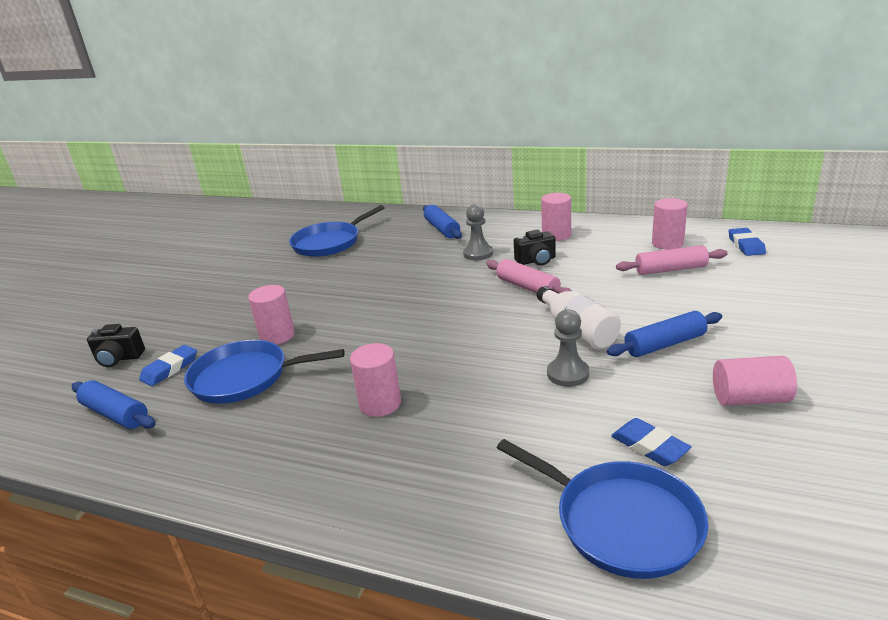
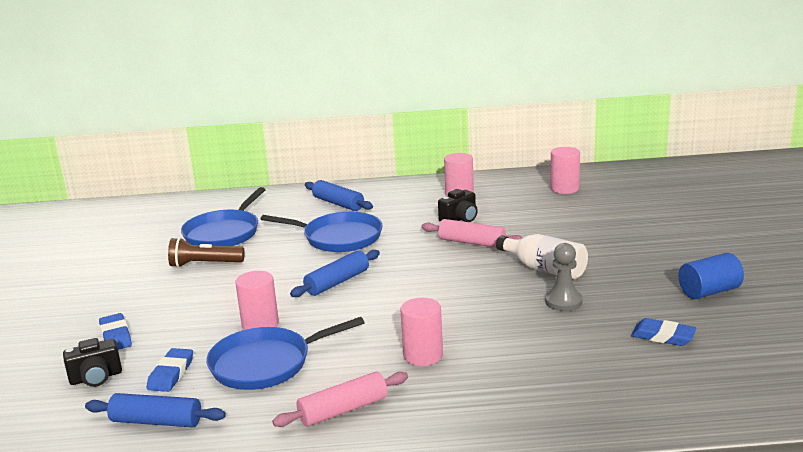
camera: 25 degrees left, 5 degrees down
(289, 269) = (204, 264): none -> brown flashlight
(478, 254) = (397, 221): grey pawn -> none
(621, 522) = (679, 385): blue pan -> blue pan (339, 237)
(665, 344) = (622, 266): blue rolling pin -> blue rolling pin (337, 282)
(670, 269) = (583, 209): pink rolling pin -> pink rolling pin (343, 410)
(746, 245) = (629, 181): blue eraser -> blue eraser (116, 336)
(750, 399) = (709, 291): pink cylinder -> blue cylinder

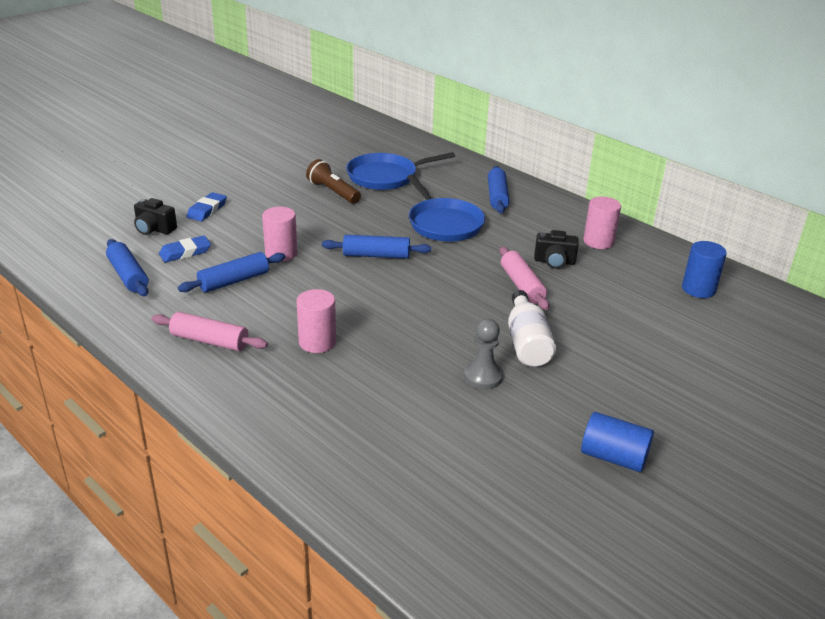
camera: 45 degrees right, 10 degrees up
(265, 364) = (234, 281): blue pan -> blue rolling pin
(564, 188) = (698, 289): pink cylinder -> blue cylinder
(663, 336) = (491, 458): blue eraser -> none

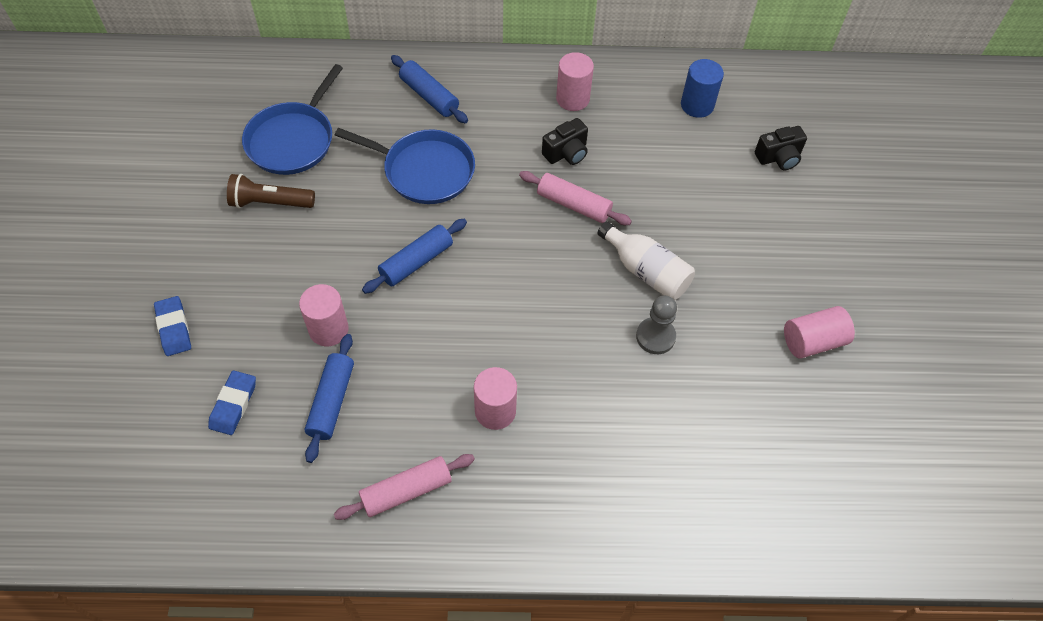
camera: 45 degrees left, 25 degrees up
(128, 276) = (219, 483): blue rolling pin -> none
(154, 229) = (156, 400): black camera -> black camera (778, 158)
(613, 457) = (813, 341): blue cylinder -> pink cylinder

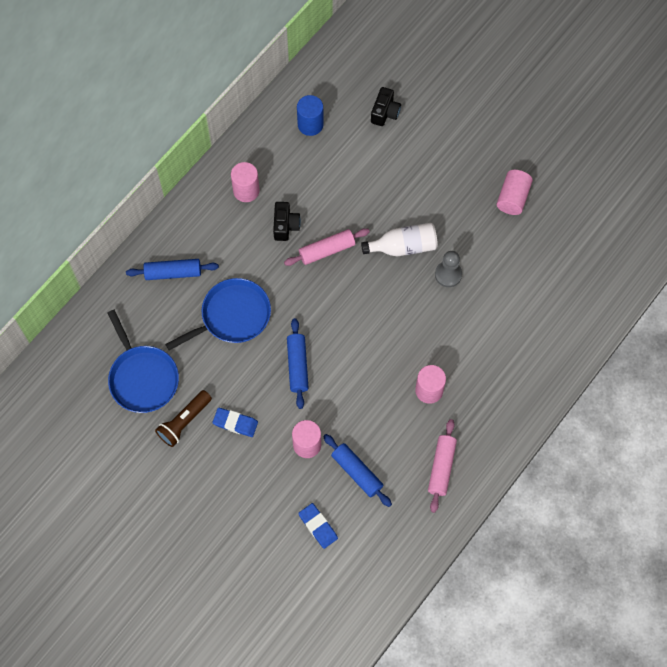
camera: 50 degrees left, 10 degrees up
(174, 328) = (237, 531): blue eraser -> blue eraser (235, 423)

